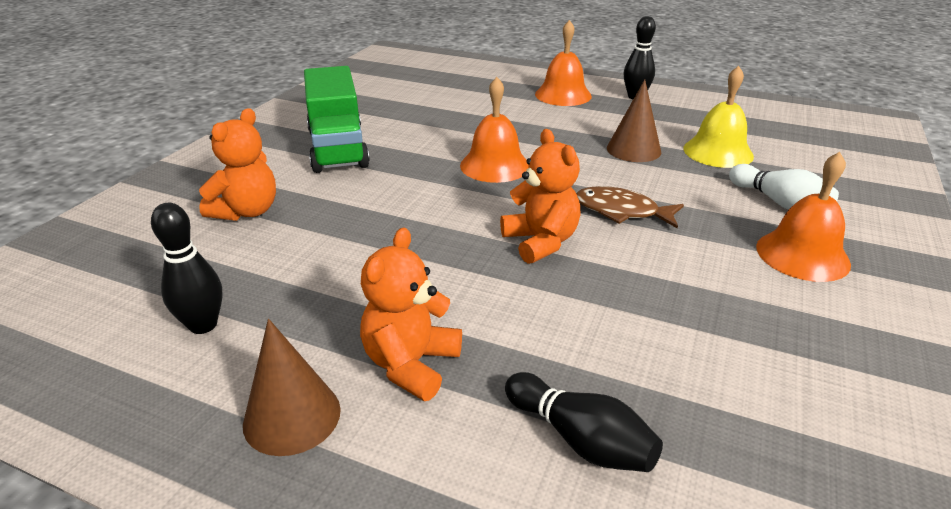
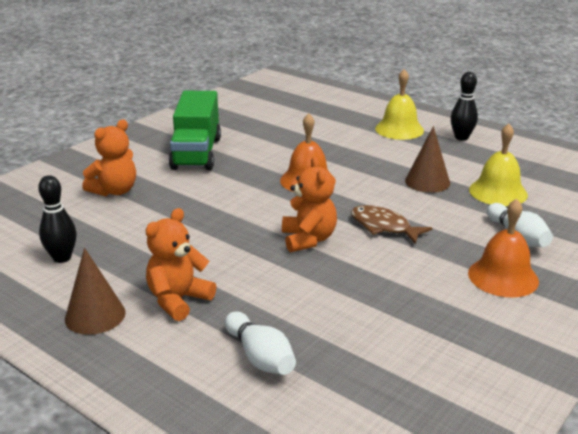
camera: 15 degrees right, 5 degrees down
(563, 95) = (399, 129): orange bell -> yellow bell
(580, 439) = (260, 357): black bowling pin -> white bowling pin

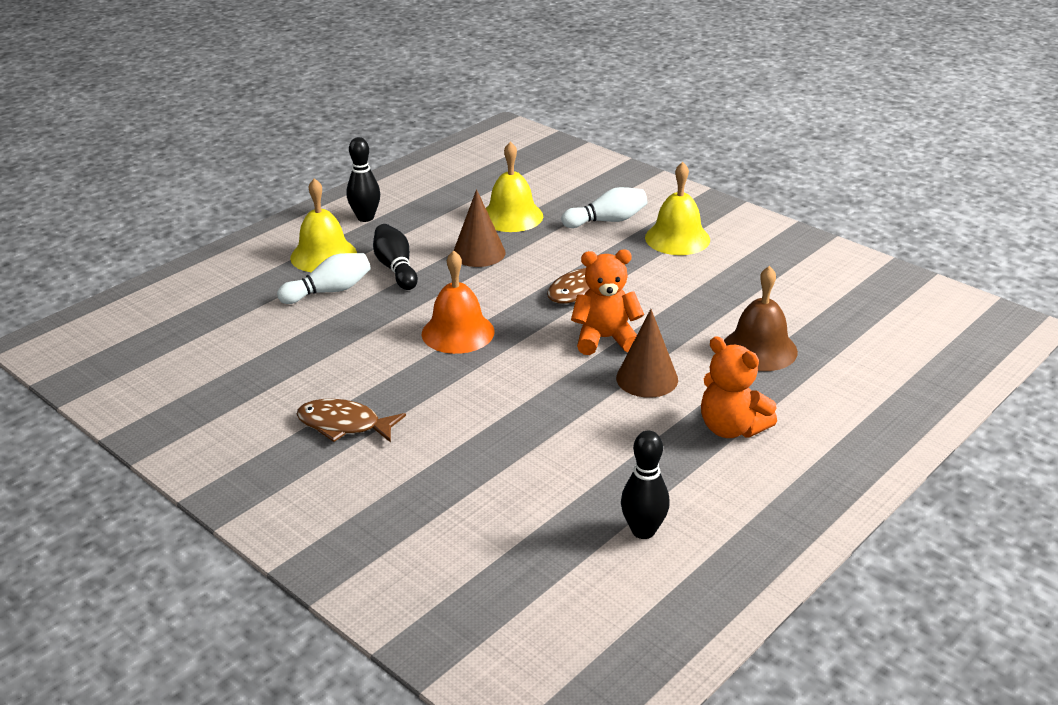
camera: 85 degrees left, 5 degrees up
(95, 315) = (767, 488): brown cone -> brown cone (647, 378)
(114, 191) = (455, 500): orange teddy bear -> none
(196, 153) = (344, 425): green truck -> brown fish
(260, 357) = (819, 375): white bowling pin -> white bowling pin (329, 291)
(303, 321) = (759, 349): none -> brown bell
(391, 153) = (396, 268): none -> black bowling pin
(503, 277) = (677, 238): orange bell -> yellow bell

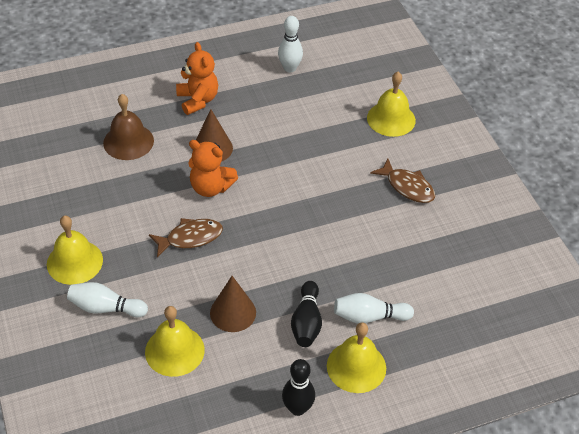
camera: 155 degrees left, 15 degrees up
(417, 510) = (391, 119): none -> yellow bell
(458, 332) = (299, 233): orange bell -> none
(643, 531) = (290, 68): black bowling pin -> white bowling pin

